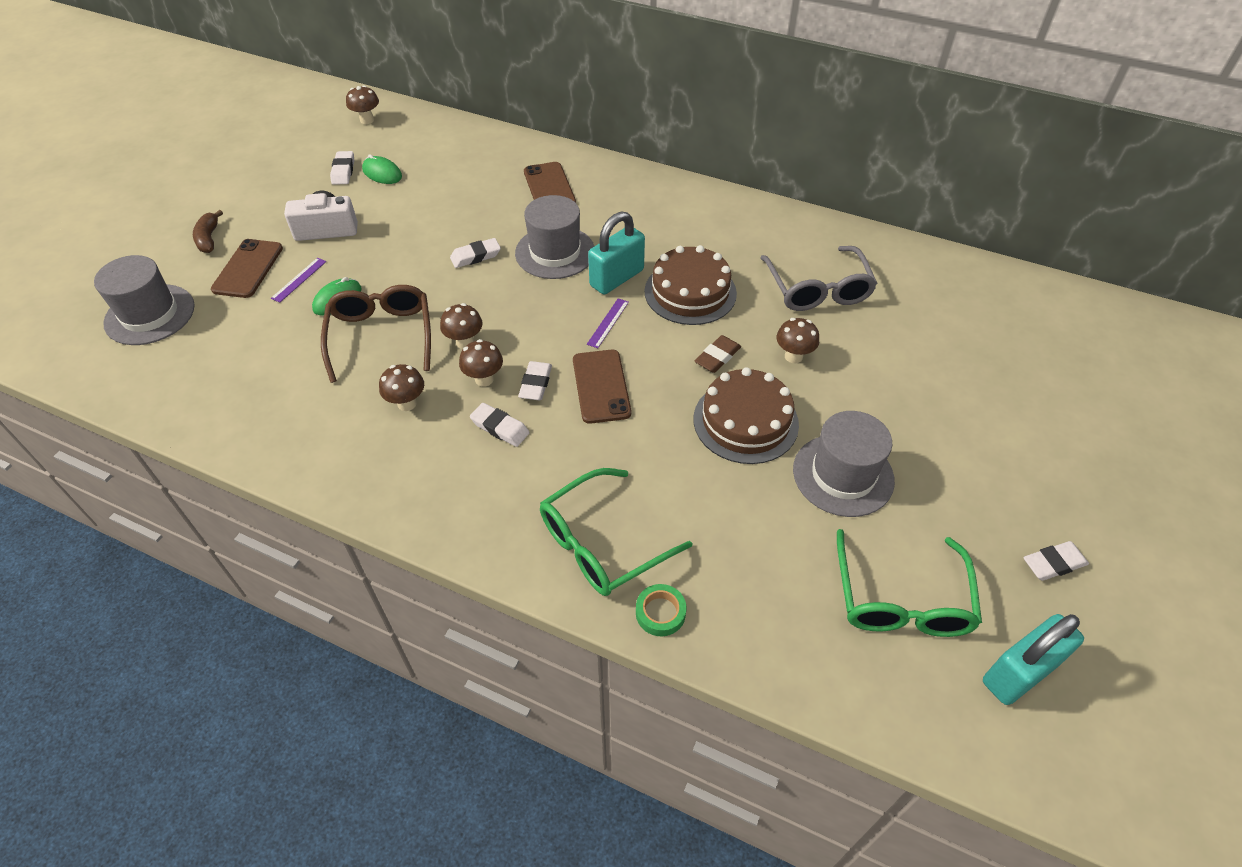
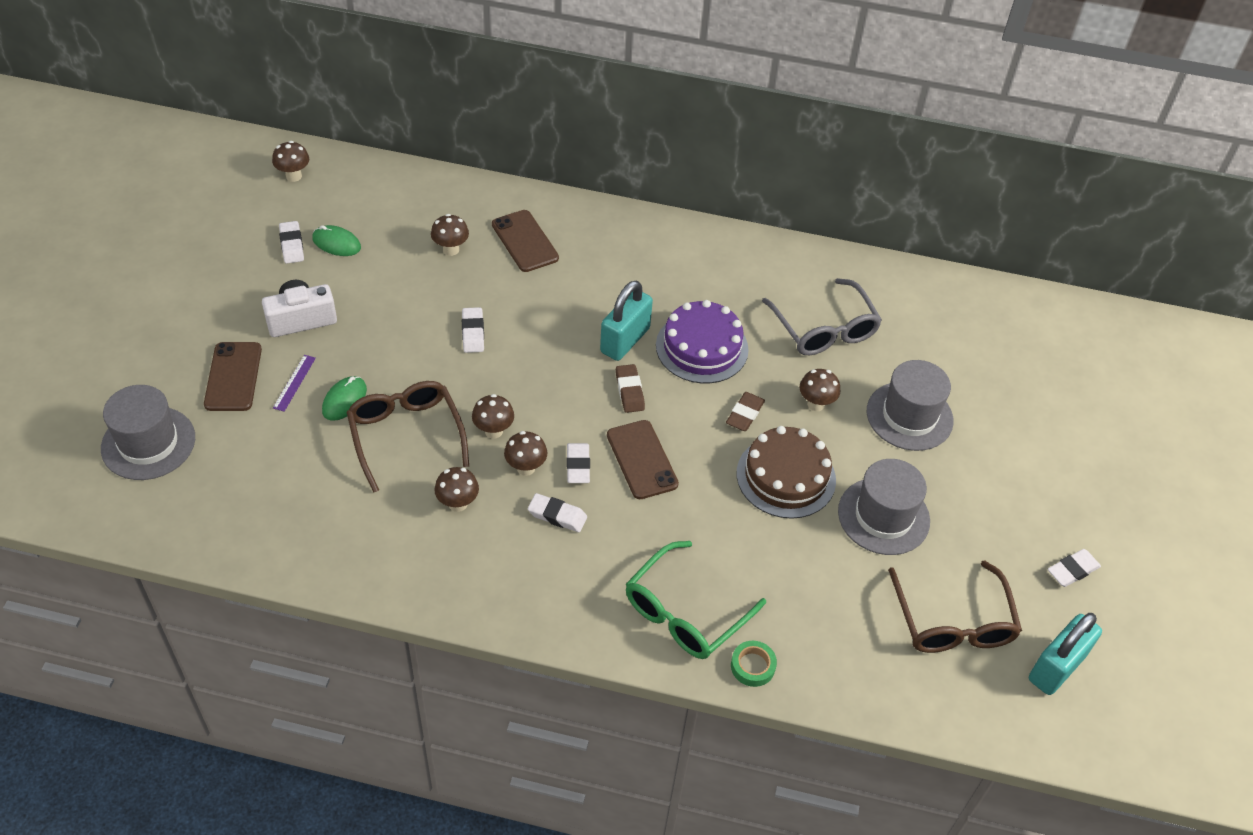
camera: 15 degrees left, 0 degrees up
(209, 238) = (174, 346): brown banana -> none
(476, 256) = (473, 333): white eraser -> white eraser turned 60 degrees counterclockwise
(480, 187) = (451, 249): none -> brown mushroom
(555, 252) = (554, 318): grey hat -> grey hat (909, 416)
(608, 323) = (629, 391): purple ruler -> brown eraser
(690, 292) = (702, 347): brown cake -> purple cake
(901, 600) = (953, 622): green glasses -> brown glasses

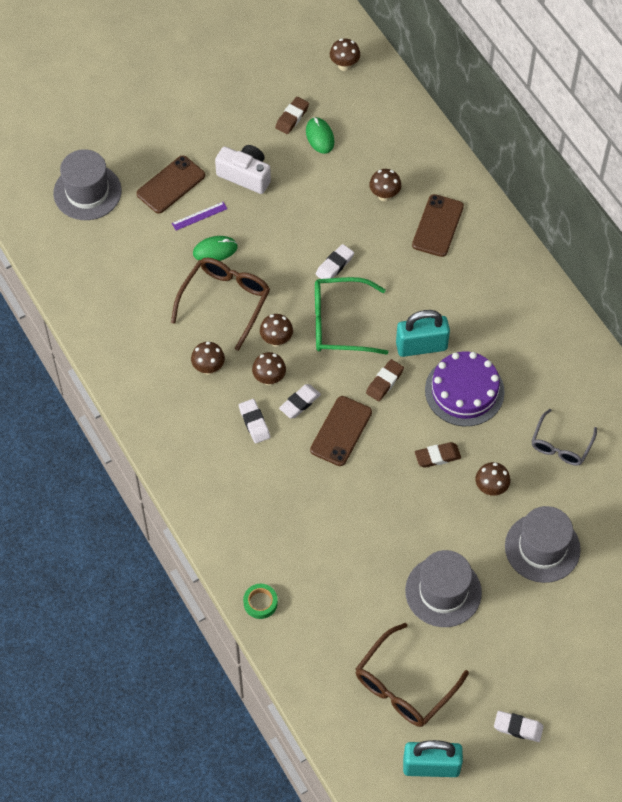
camera: 50 degrees right, 10 degrees up
(292, 245) = (292, 117): white eraser -> brown eraser
(685, 613) = (259, 540): green glasses -> green glasses (339, 323)
(786, 476) = (414, 516): brown cake -> none
(824, 329) = (561, 445): grey glasses -> grey glasses, size x0.67

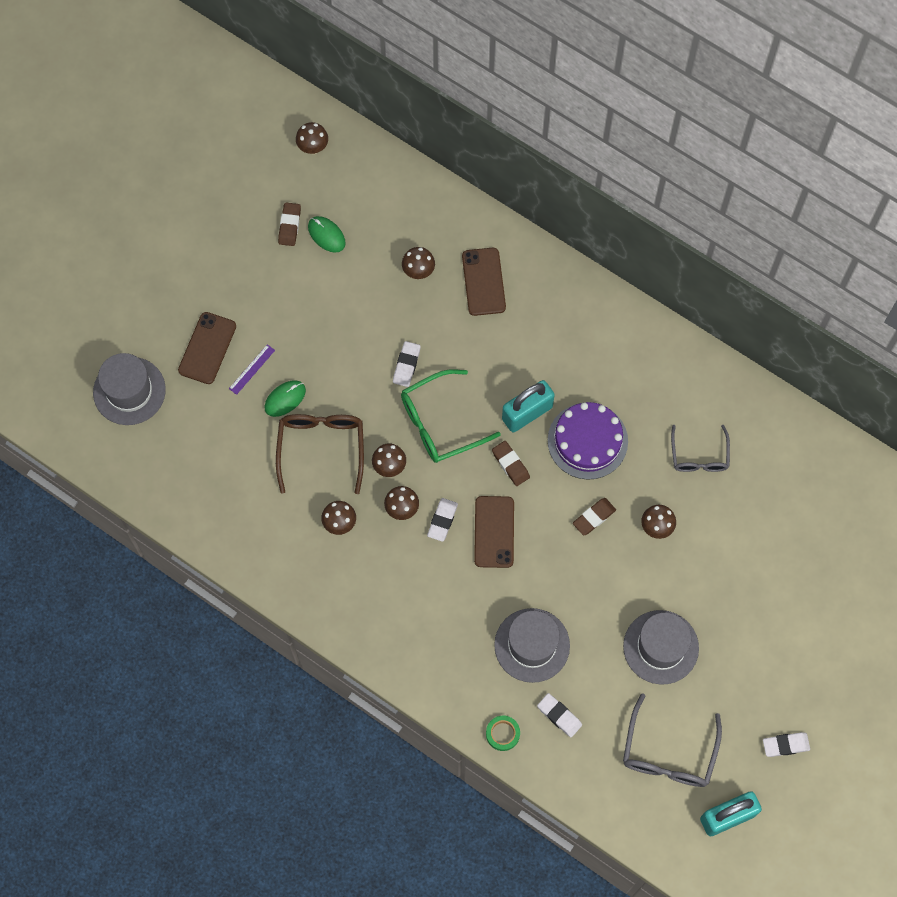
camera: 25 degrees left, 10 degrees up
(245, 175) = (275, 307): white camera -> none
(254, 423) = (410, 559): white eraser -> white eraser (559, 716)
(384, 382) = (510, 464): brown eraser -> brown eraser turned 45 degrees counterclockwise
(404, 686) = (668, 753): brown glasses -> grey glasses
(542, 548) = (728, 564): grey hat -> grey hat (532, 645)

